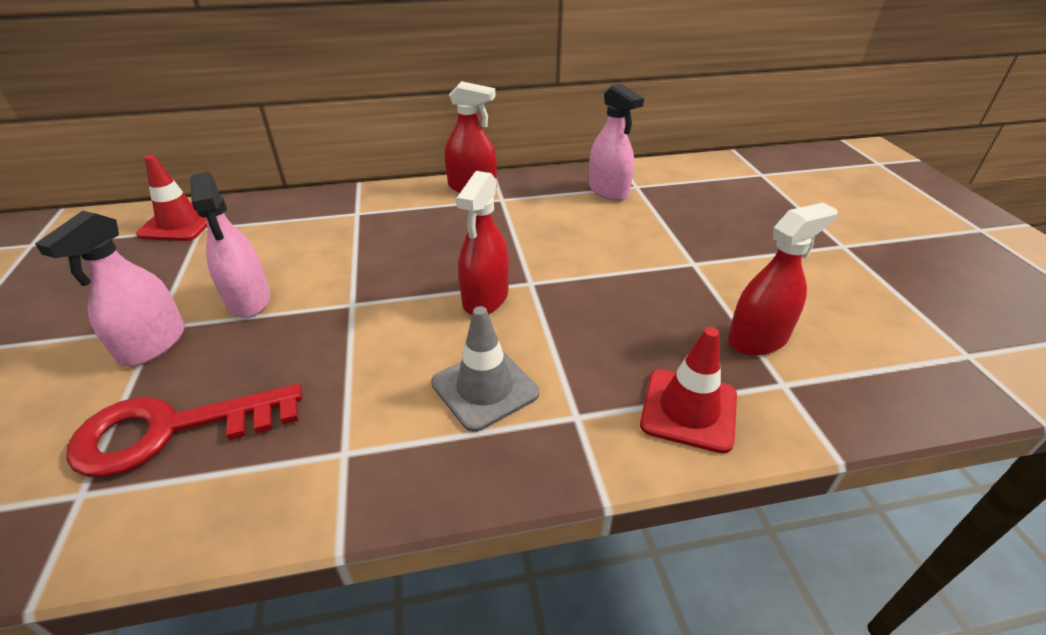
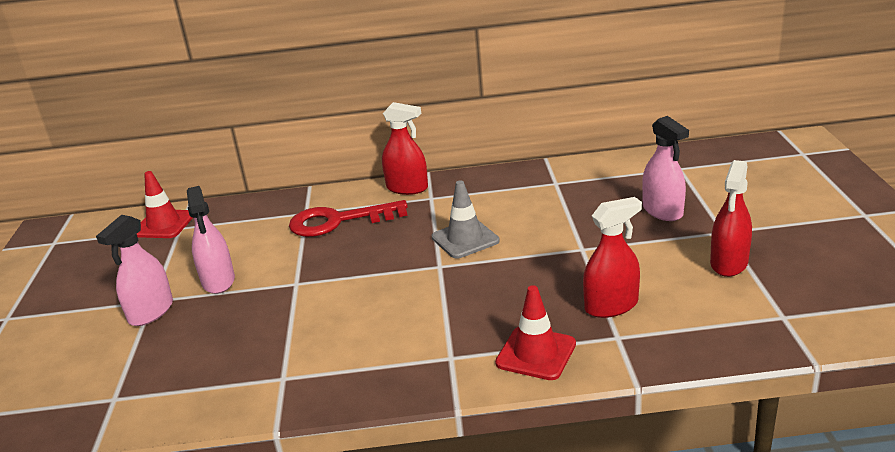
camera: 10 degrees right, 10 degrees down
(171, 431) = (168, 364): red key -> red key (338, 221)
(485, 298) = (400, 278): red spray bottle -> red spray bottle (729, 263)
(485, 388) = (387, 339): grey traffic cone -> grey traffic cone (465, 239)
(608, 191) = (528, 188): pink spray bottle -> pink spray bottle (662, 211)

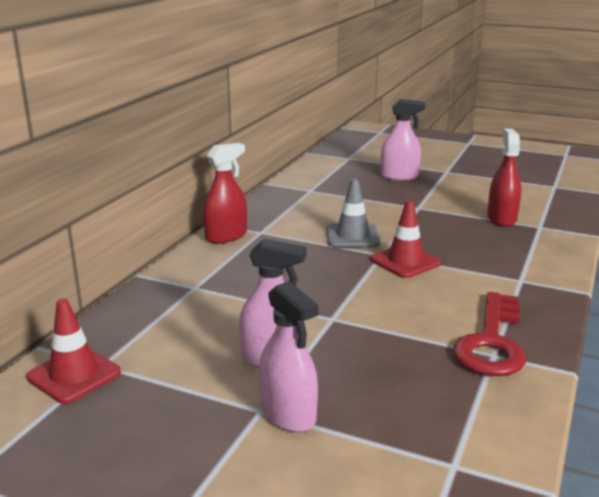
camera: 65 degrees left, 5 degrees down
(338, 221) = (240, 276): red key -> red key (492, 342)
(536, 353) = (539, 252): red traffic cone -> red traffic cone (405, 261)
(729, 263) = (484, 180): red spray bottle -> none

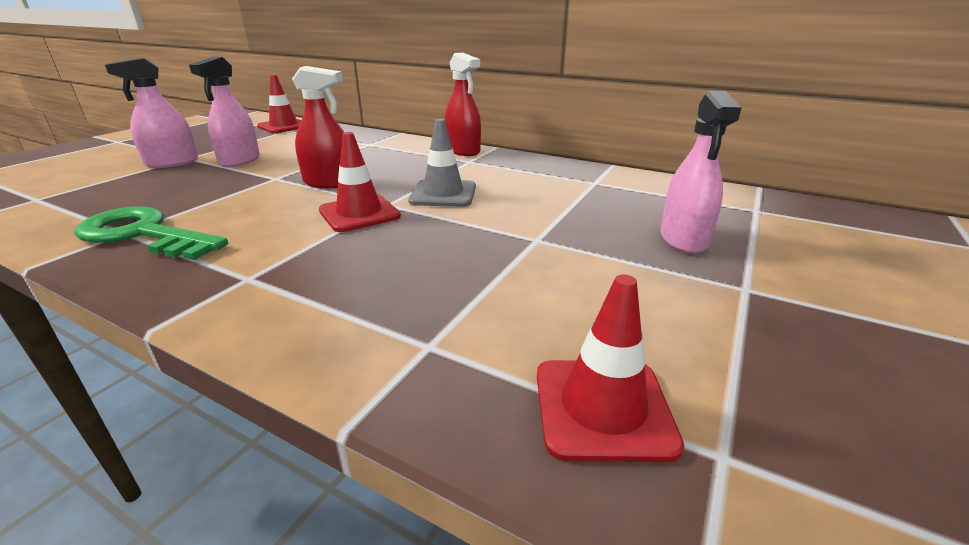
camera: 95 degrees right, 5 degrees up
(492, 342) = (143, 234): red key -> green key
(501, 218) = (478, 306): red spray bottle -> red spray bottle (329, 182)
(548, 199) = (603, 408): none -> red traffic cone

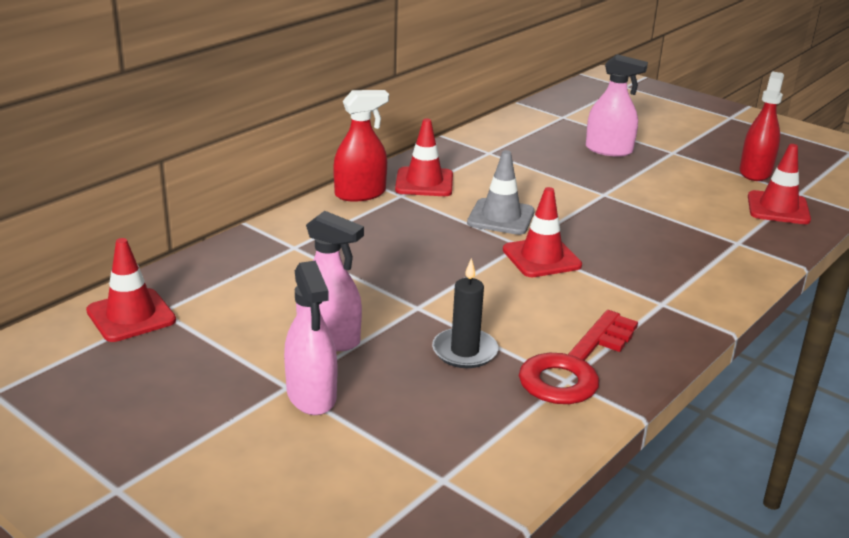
camera: 80 degrees left, 0 degrees up
(143, 234) = (574, 367): green key -> red key
(198, 195) = (464, 351): none -> black candle
(329, 182) = (447, 273): red spray bottle -> red spray bottle (755, 172)
(499, 165) = (424, 182): none -> red traffic cone

